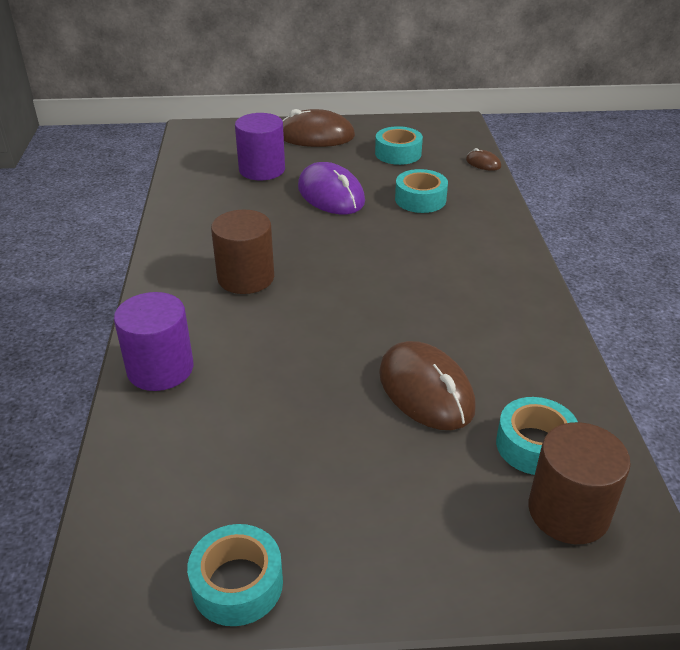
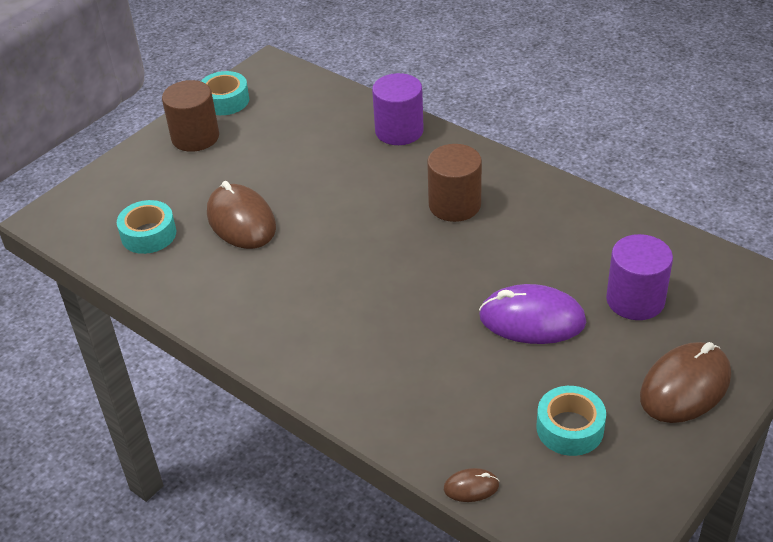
camera: 135 degrees right, 5 degrees up
(420, 199) = (454, 376): turquoise tape -> none
(426, 390) = (241, 221): brown mouse -> brown mouse turned 45 degrees clockwise
(568, 511) = (104, 216): brown cylinder -> brown cylinder (195, 137)

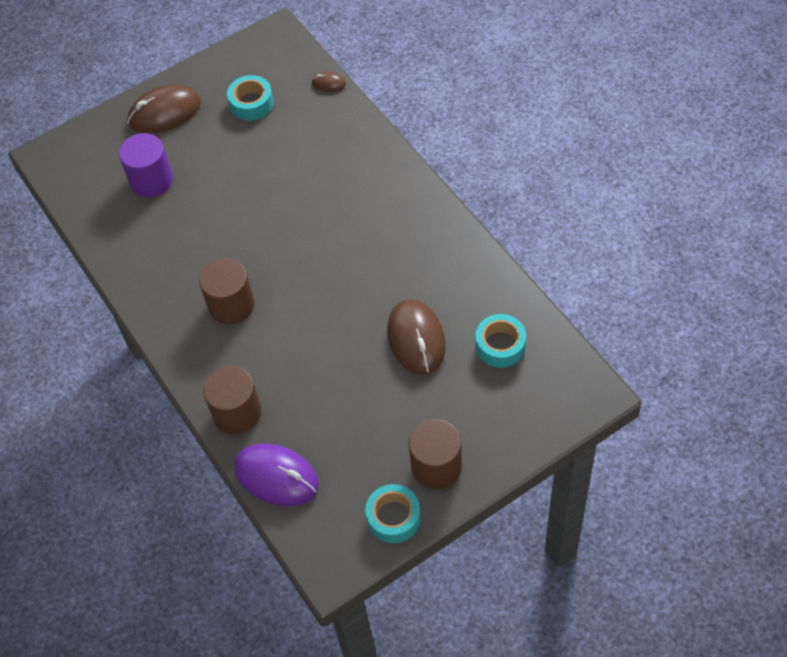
camera: 160 degrees left, 15 degrees up
(399, 131) = (237, 412): purple cylinder -> brown cylinder
(532, 319) = (231, 183): purple mouse -> purple mouse (276, 476)

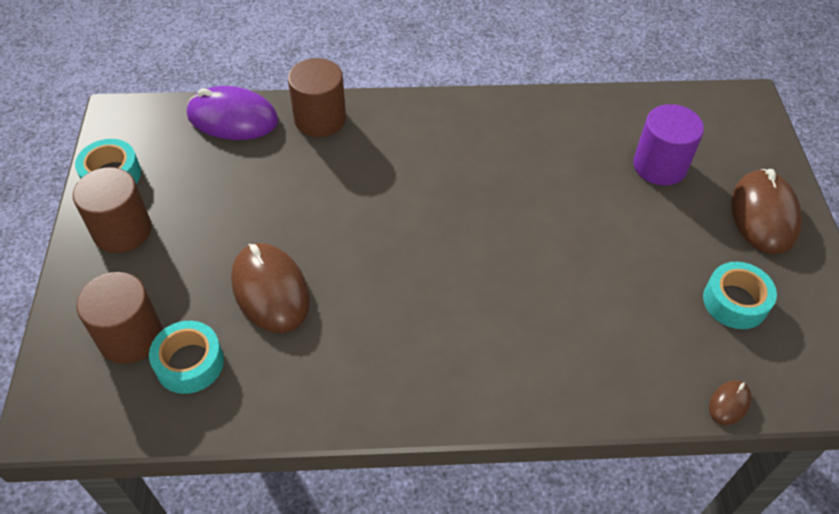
camera: 115 degrees right, 5 degrees down
(231, 305) = (443, 162): brown cylinder -> brown cylinder (130, 336)
(276, 476) = (232, 118): purple mouse -> purple mouse turned 45 degrees clockwise
(416, 338) = (270, 290): brown mouse -> brown mouse turned 45 degrees clockwise

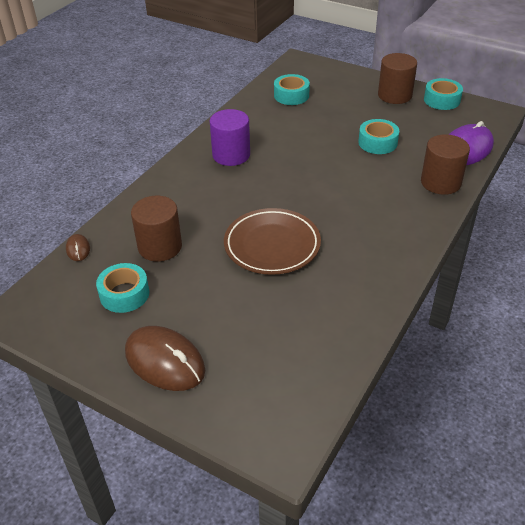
camera: 125 degrees right, 10 degrees down
(130, 336) = (322, 85): brown cylinder -> brown cylinder (160, 246)
(269, 202) = (377, 143): none -> turquoise tape
(270, 290) = (313, 126): brown mouse -> none
(546, 214) = (272, 245): none -> brown plate
(659, 165) = (262, 330): purple cylinder -> purple cylinder (231, 155)

